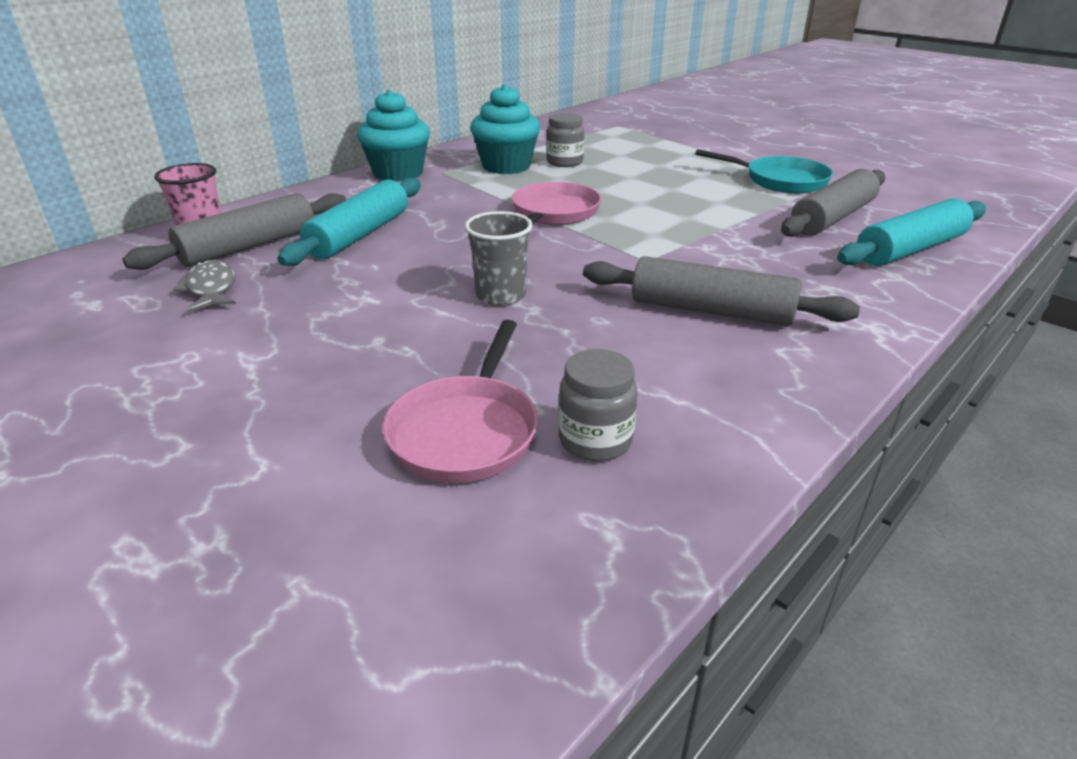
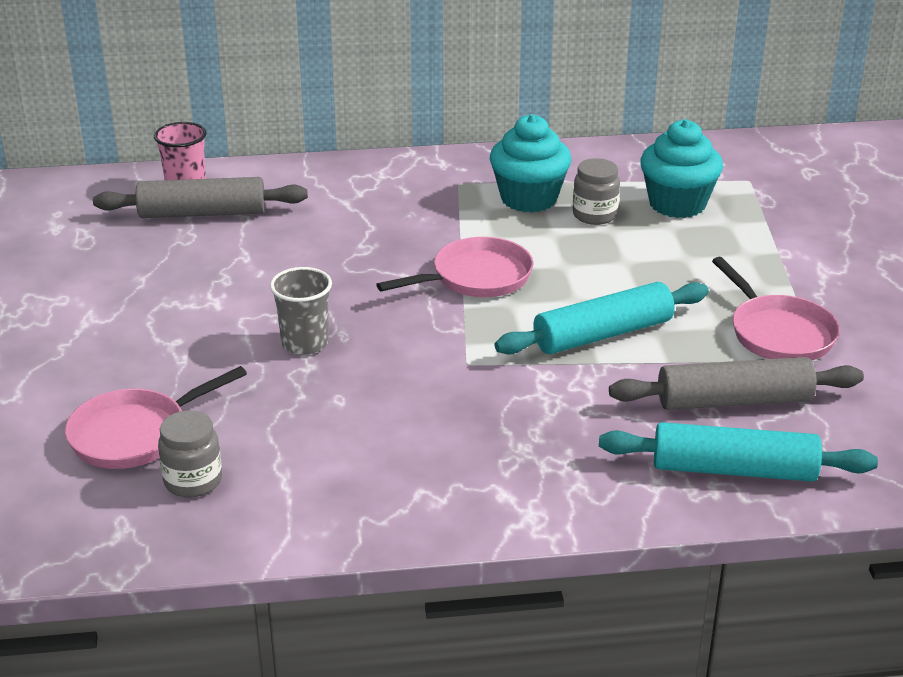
camera: 40 degrees right, 0 degrees up
(211, 289) = (133, 246): grey fish -> none
(359, 235) = (291, 234): turquoise rolling pin -> turquoise rolling pin (602, 334)
(398, 173) = (419, 170): turquoise cupcake -> turquoise cupcake (677, 204)
(711, 311) = (431, 434): grey rolling pin -> none
(780, 181) = (778, 333): turquoise pan -> pink pan

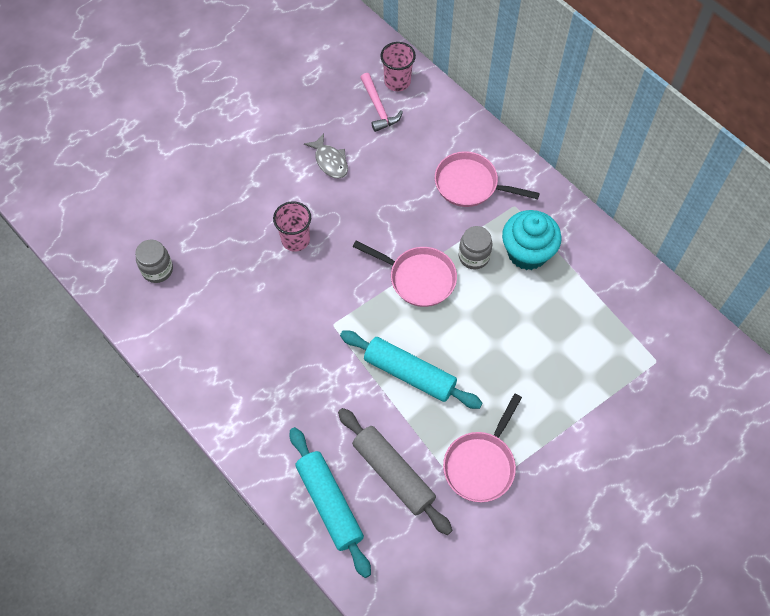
camera: 55 degrees right, 30 degrees up
(135, 434) = (174, 222): pink pan -> pink pan (470, 184)
(202, 213) = (378, 108): grey rolling pin -> pink hammer
(226, 274) = (330, 161): none -> grey fish
(305, 343) = (295, 239): grey cup -> pink cup
(594, 215) = (537, 298): grey jar -> grey jar (474, 256)
(677, 204) = (589, 335): turquoise cupcake -> none

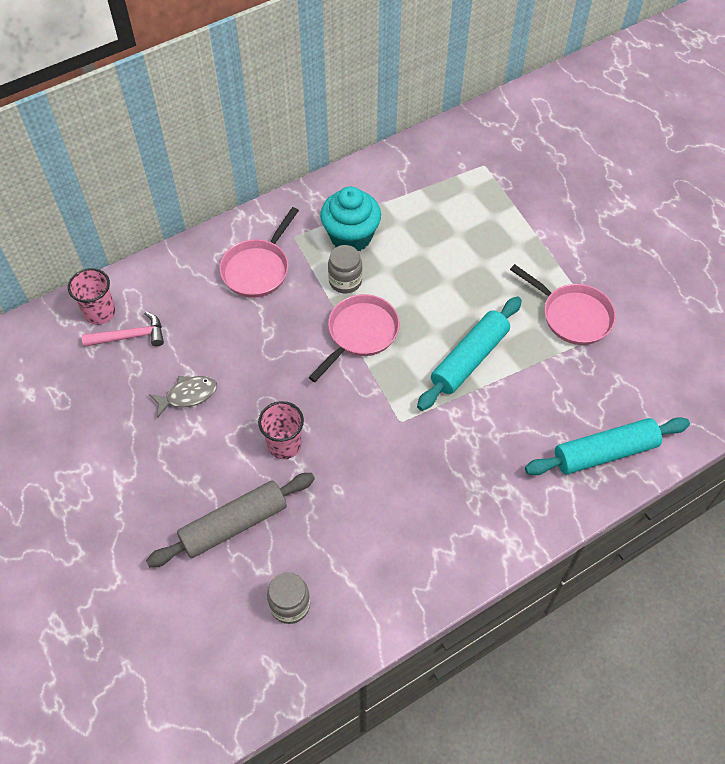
camera: 80 degrees left, 5 degrees down
(393, 474) = (576, 390): grey rolling pin -> grey rolling pin (234, 525)

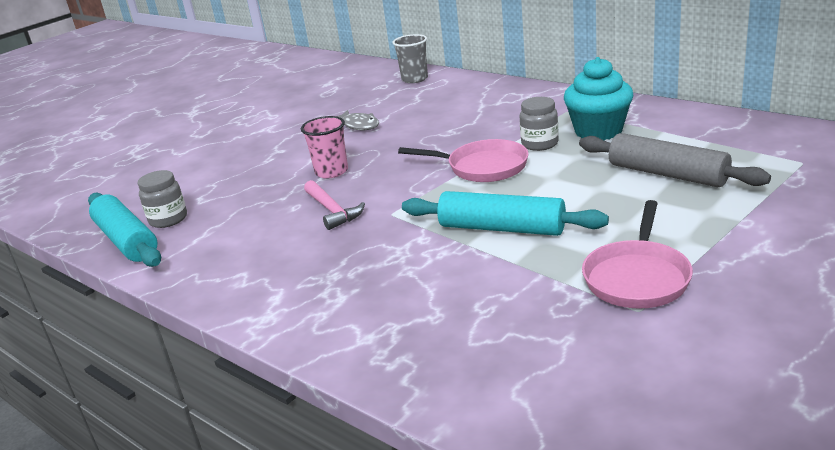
camera: 75 degrees right, 30 degrees down
(100, 312) = (414, 79): pink cup -> grey cup
(130, 336) = (400, 93): pink hammer -> pink hammer (332, 210)
(234, 525) = (241, 176): grey rolling pin -> grey rolling pin (667, 174)
(258, 269) = (513, 109): pink pan -> none
(604, 452) = (432, 356): turquoise rolling pin -> turquoise rolling pin (127, 240)

